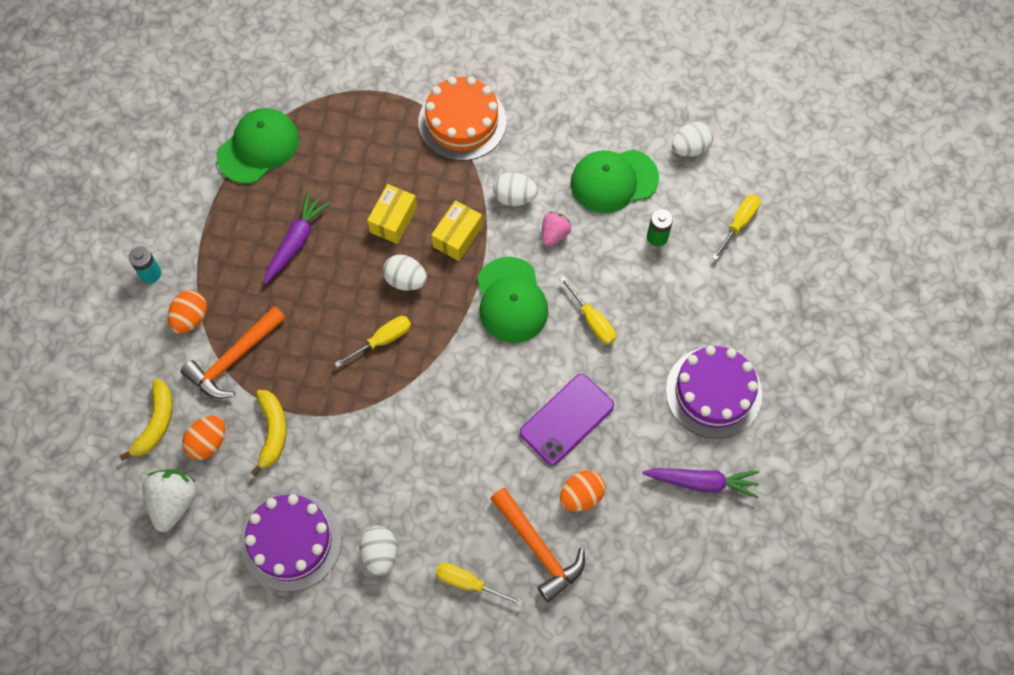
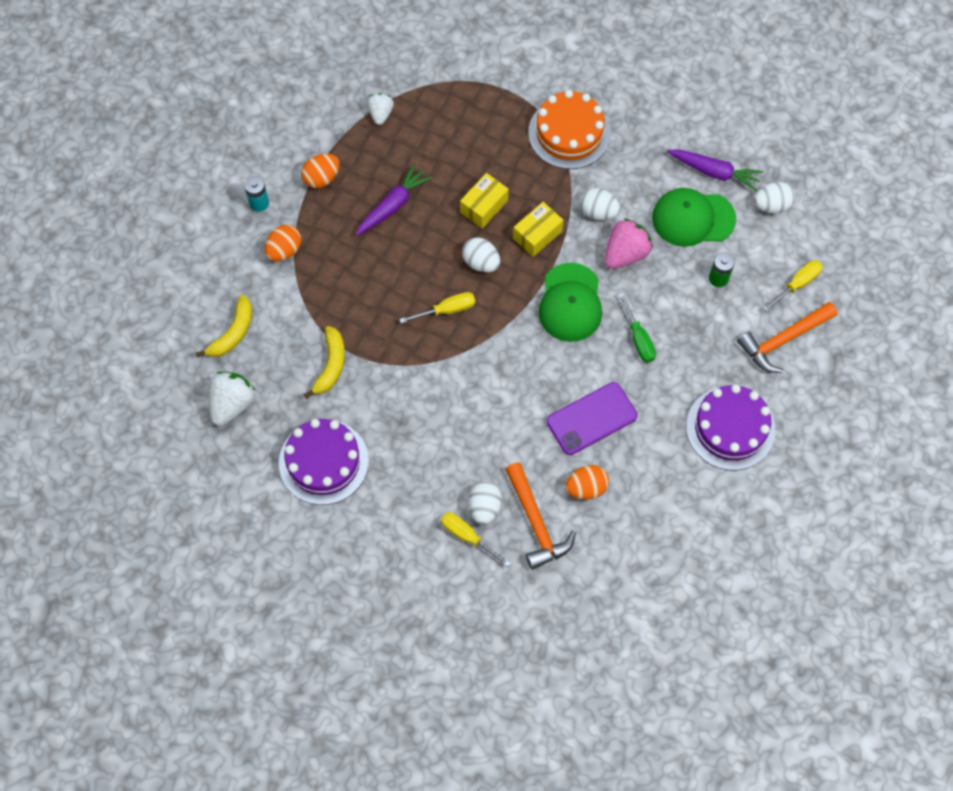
camera: 15 degrees right, 0 degrees up
(208, 443) = (273, 361): orange egg -> orange egg (321, 178)
(233, 359) = (312, 295): orange hammer -> orange hammer (783, 340)
(258, 147) = (380, 114): green cap -> white strawberry
(380, 554) = (397, 492): white egg -> white egg (484, 507)
(554, 234) = (625, 253): pink strawberry -> pink strawberry, size x1.60
(593, 321) = (639, 339): yellow screwdriver -> green screwdriver
(702, 482) = (697, 503): purple carrot -> purple carrot (714, 172)

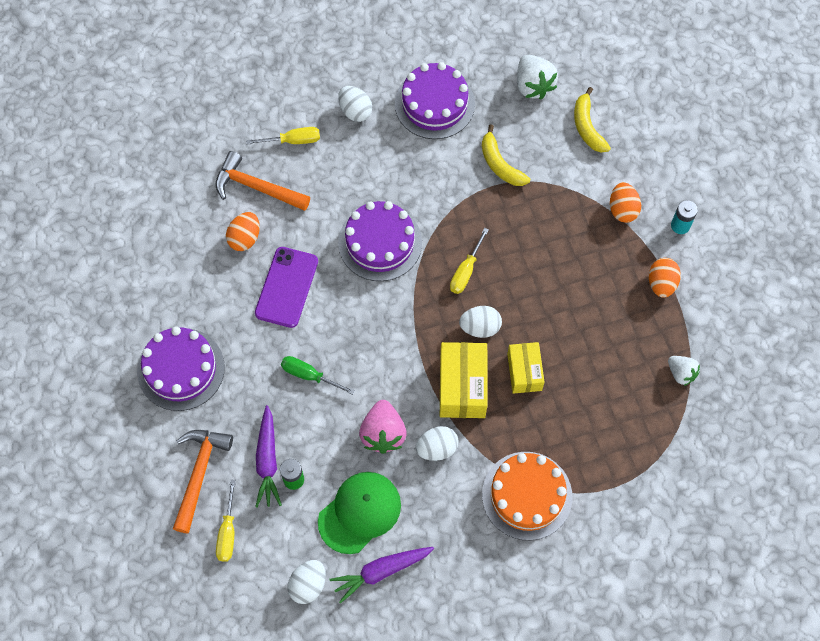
camera: 135 degrees right, 0 degrees up
(393, 205) = (589, 311): purple carrot -> purple carrot (267, 461)
(484, 507) = (300, 167): white egg -> white egg (355, 111)
(486, 389) = (380, 242): none -> purple cake
(537, 235) = (462, 386): yellow box -> yellow box, size x1.52
(570, 303) = (385, 357): green cap -> none

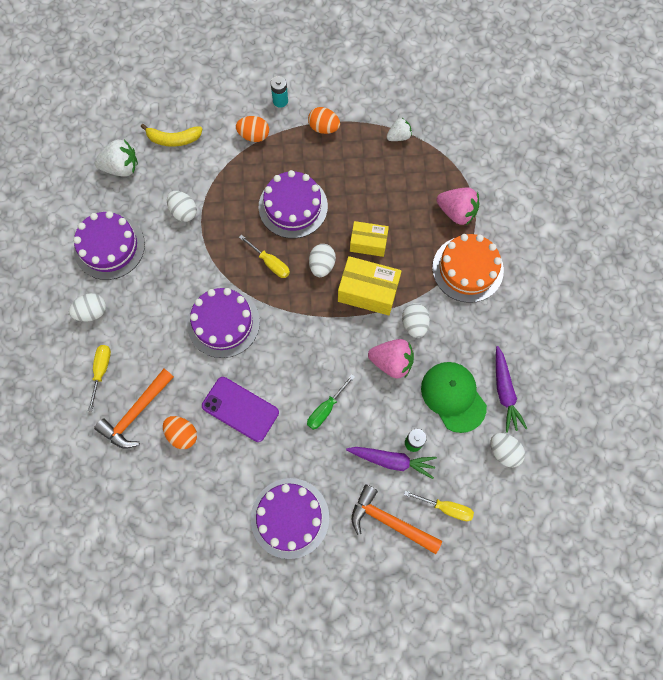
camera: 75 degrees left, 5 degrees up
(500, 164) = (184, 212): yellow banana -> white egg
(544, 276) = (293, 206): none -> purple cake
(599, 466) = (456, 212): none -> pink strawberry

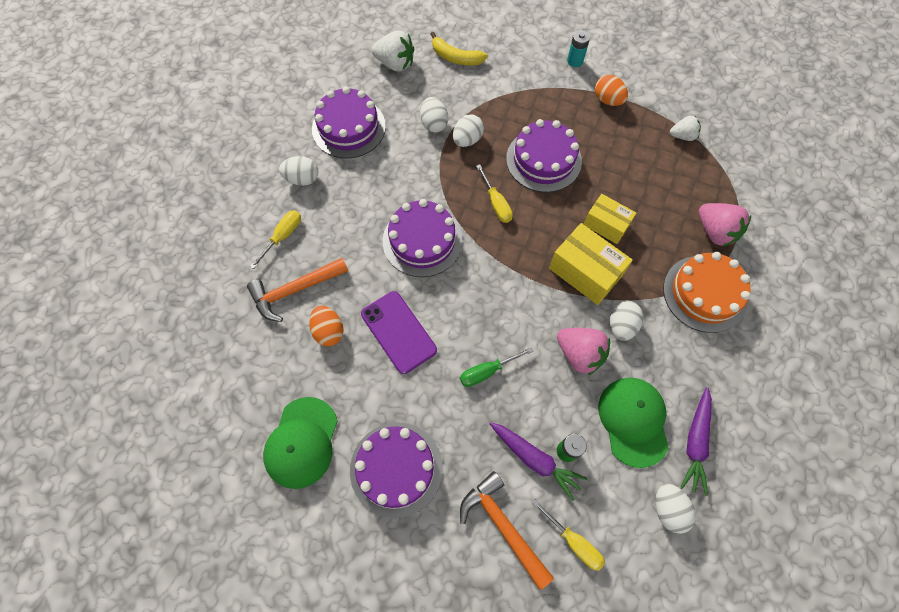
camera: 25 degrees right, 5 degrees down
(205, 533) = (302, 442): none -> green cap
(254, 135) = (534, 82): orange egg -> none
(322, 265) = (548, 226): white egg -> white egg (467, 140)

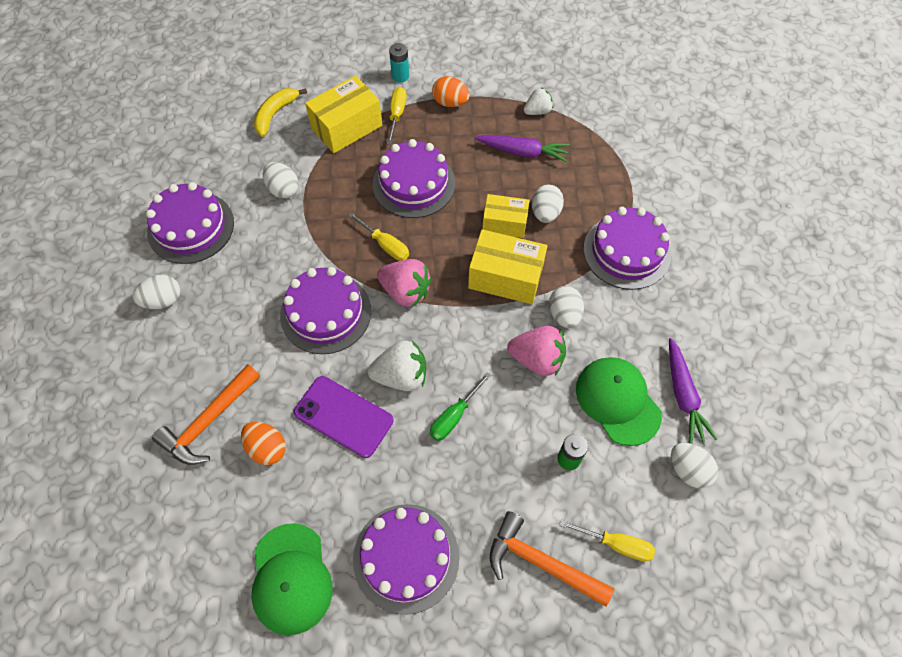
camera: 25 degrees left, 5 degrees down
(283, 236) = (168, 369): yellow screwdriver -> yellow screwdriver (397, 114)
(395, 64) = (212, 143): white strawberry -> white strawberry (401, 376)
(456, 57) = (275, 114): yellow banana -> yellow banana turned 120 degrees clockwise
(467, 140) = (326, 193): white egg -> white egg (545, 213)
(509, 89) = (346, 127): none -> yellow box
(535, 459) = (542, 482): purple carrot -> purple carrot (523, 152)
(704, 293) = (626, 251): orange cake -> purple cake
(715, 232) = (609, 190): pink strawberry -> pink strawberry (405, 292)

